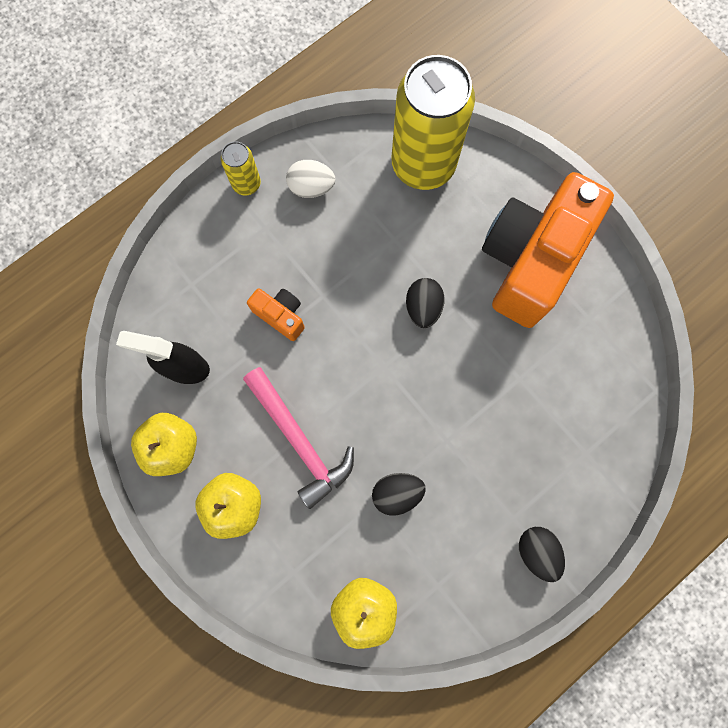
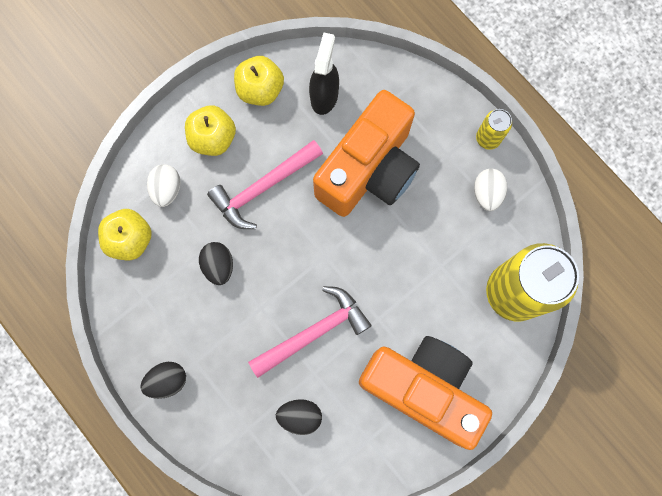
camera: 90 degrees right, 0 degrees up
(281, 316) = (369, 170): orange camera -> orange camera, size x2.41
(300, 562) = (167, 189): none -> white egg
(423, 307) = (377, 290): black egg -> black egg (300, 416)
(473, 379) = (314, 332): none -> pink hammer

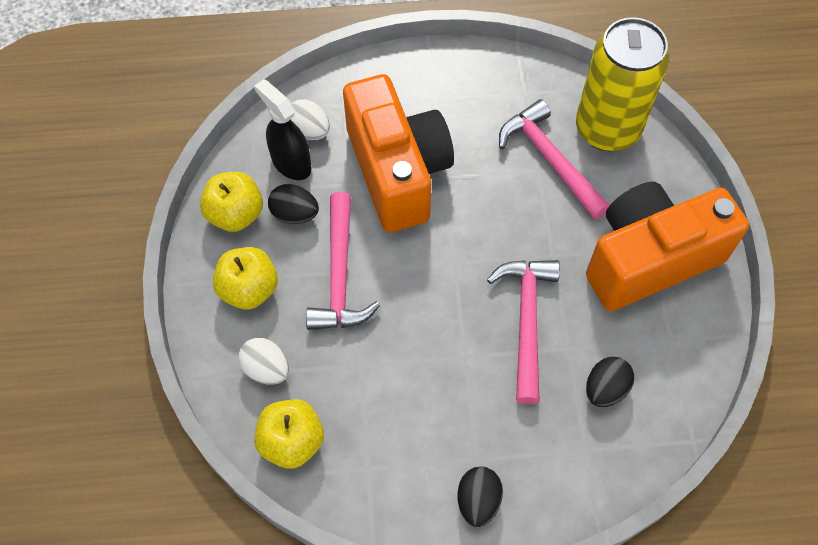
camera: 55 degrees left, 15 degrees down
(218, 266) = (389, 369): black egg -> black egg (295, 214)
(455, 268) = (550, 160): none -> pink hammer
(487, 193) = (497, 92): white egg -> white egg (309, 131)
(488, 138) = (445, 59): yellow can -> none

